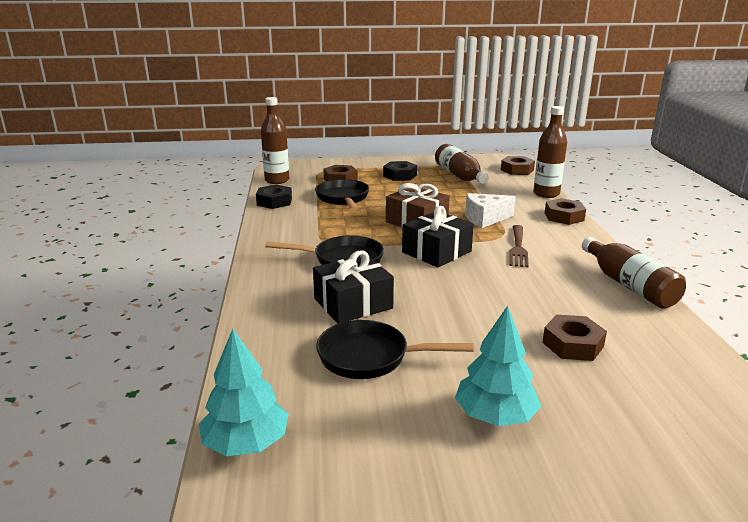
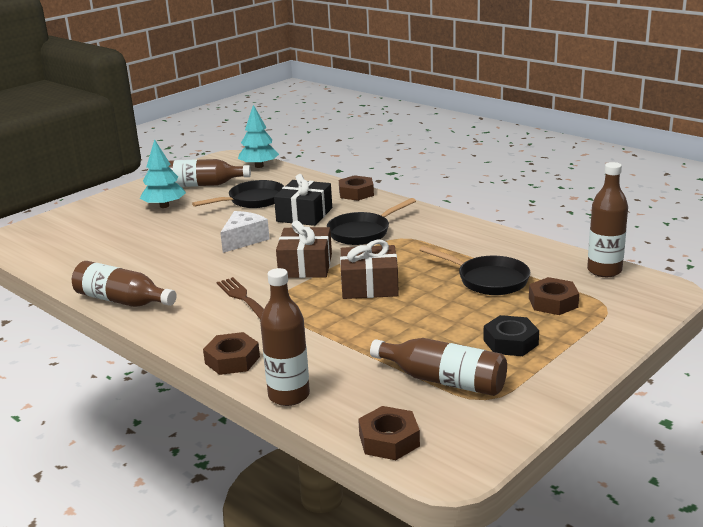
camera: 140 degrees right, 0 degrees up
(274, 202) = (533, 249): black nut -> none
(390, 443) = (202, 185): none -> brown bottle
(436, 252) = (305, 266): black gift -> brown gift
(485, 218) = (312, 318): white cheese -> white cheese (244, 240)
(572, 344) = (144, 246): brown nut -> brown nut (356, 193)

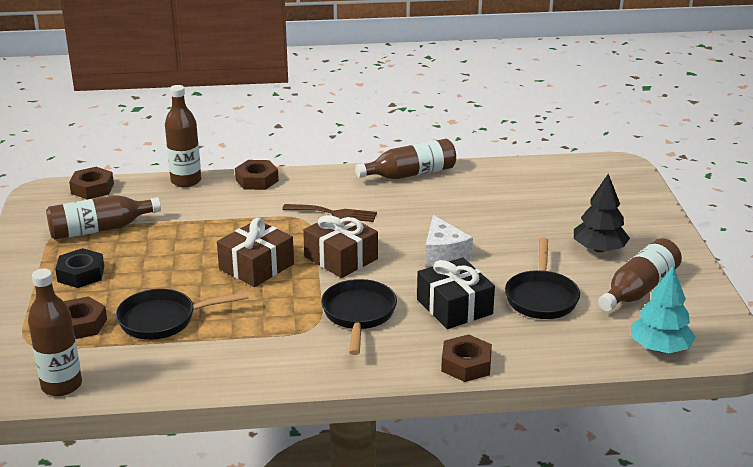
camera: 130 degrees right, 5 degrees up
(164, 206) = (599, 249): turquoise tree -> black tree

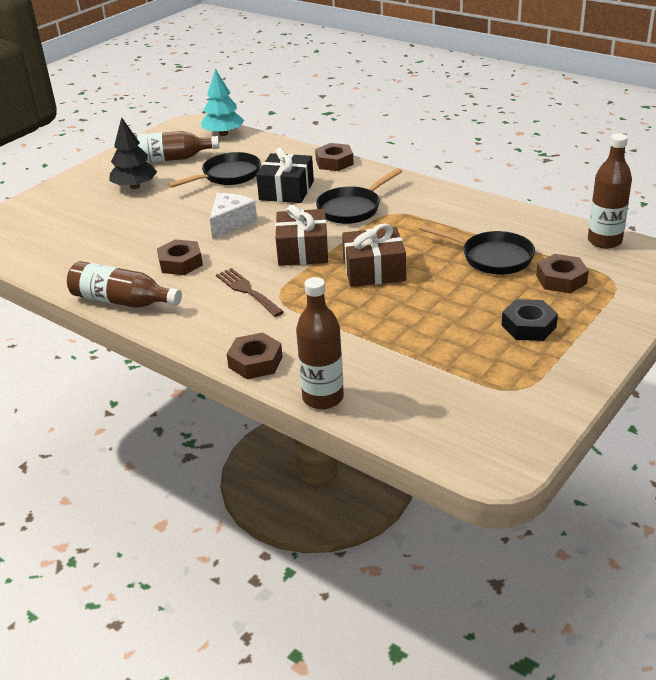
camera: 135 degrees left, 5 degrees up
(92, 188) = (433, 439): brown nut -> brown nut (180, 263)
(100, 229) = (472, 372): brown bottle -> none

